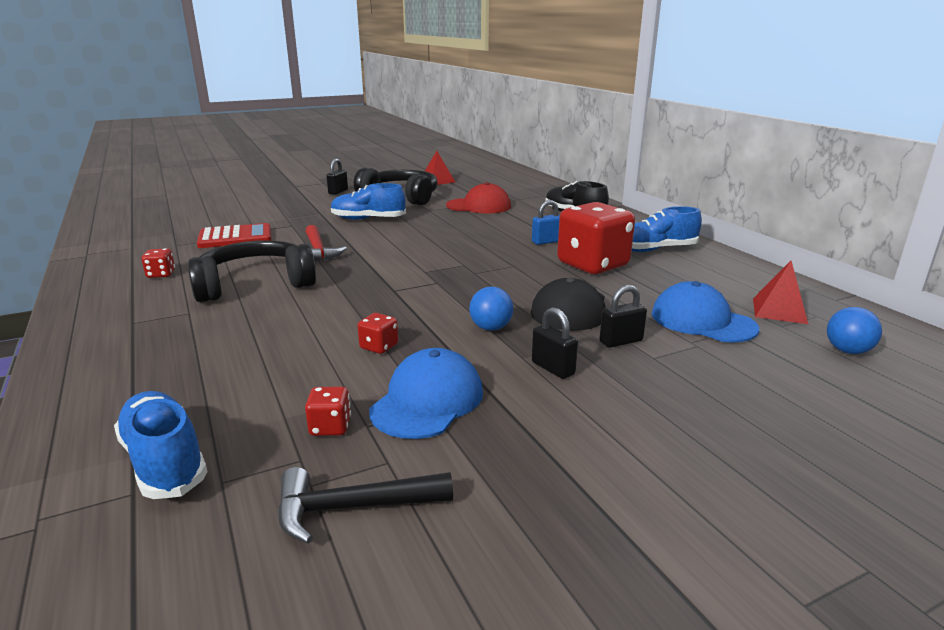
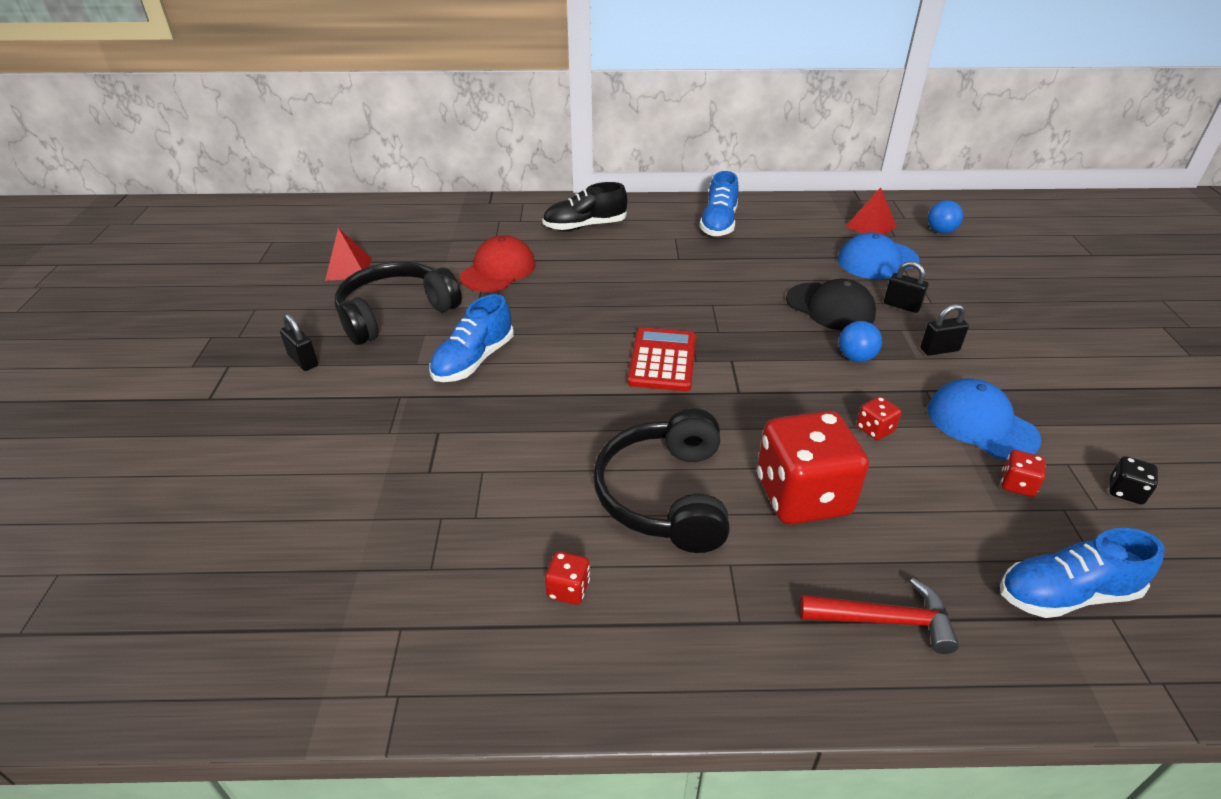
camera: 65 degrees left, 15 degrees up
(235, 237) = (449, 496): red calculator -> red calculator (662, 360)
(318, 251) = (575, 424): red hammer -> red hammer (885, 620)
(352, 508) = (1125, 491): black hammer -> black dice
(546, 241) = (657, 267): blue padlock -> none
(592, 265) = (737, 264): red dice -> red dice (802, 496)
(621, 341) = (901, 305): black padlock -> black padlock turned 60 degrees counterclockwise

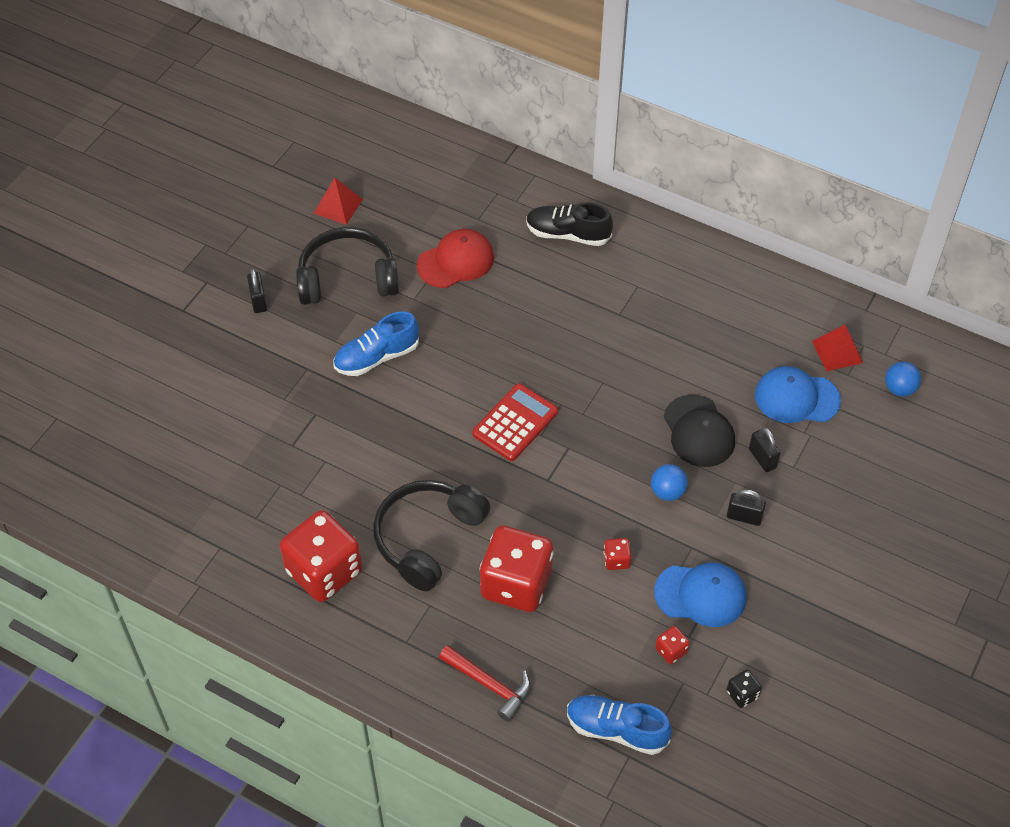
camera: 30 degrees right, 15 degrees up
(568, 589) = (324, 571): red dice -> red dice, size x2.45
(718, 224) = (693, 284): blue shoe -> none
(981, 424) = (700, 595): blue cap -> blue cap turned 105 degrees clockwise

